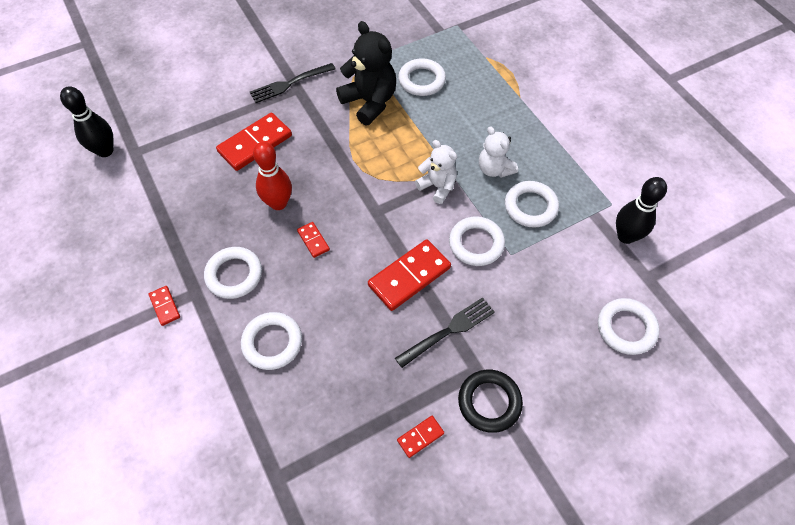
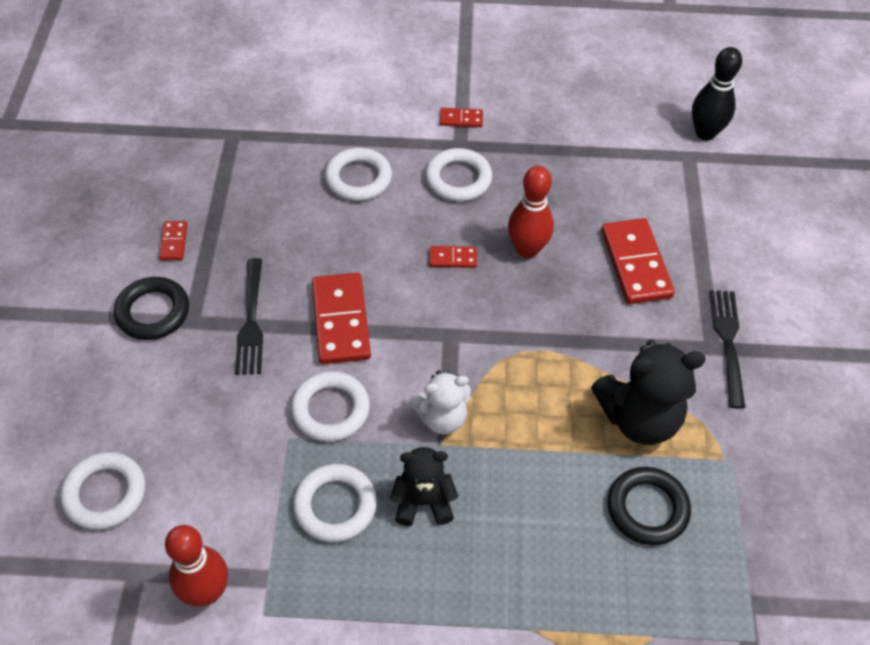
camera: 120 degrees right, 5 degrees down
(422, 80) = (647, 508): white ring -> black ring
(494, 169) = (423, 502): white teddy bear -> black teddy bear
(626, 236) = (206, 592): black bowling pin -> red bowling pin

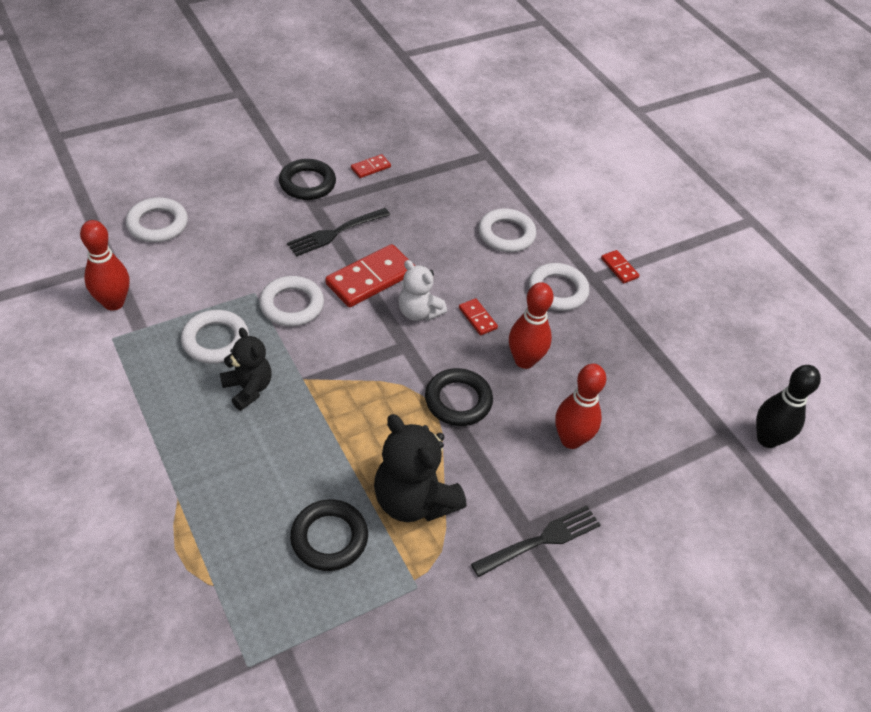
camera: 55 degrees right, 5 degrees down
(442, 418) = (327, 370): white teddy bear -> white teddy bear (418, 312)
(544, 325) = (458, 400): none -> black ring
(635, 264) = (571, 440): red domino -> red bowling pin

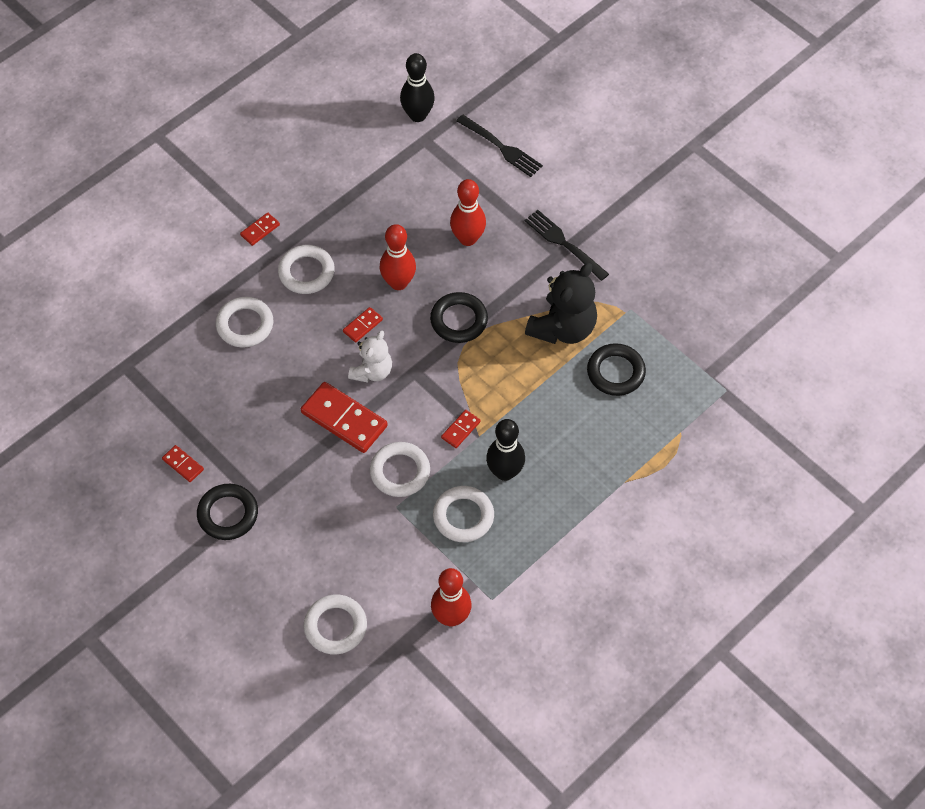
camera: 100 degrees left, 10 degrees up
(248, 388) = (505, 472): black teddy bear -> black bowling pin
(317, 365) = (461, 430): none -> red domino
(336, 233) = (292, 466): black fork -> black fork (501, 147)

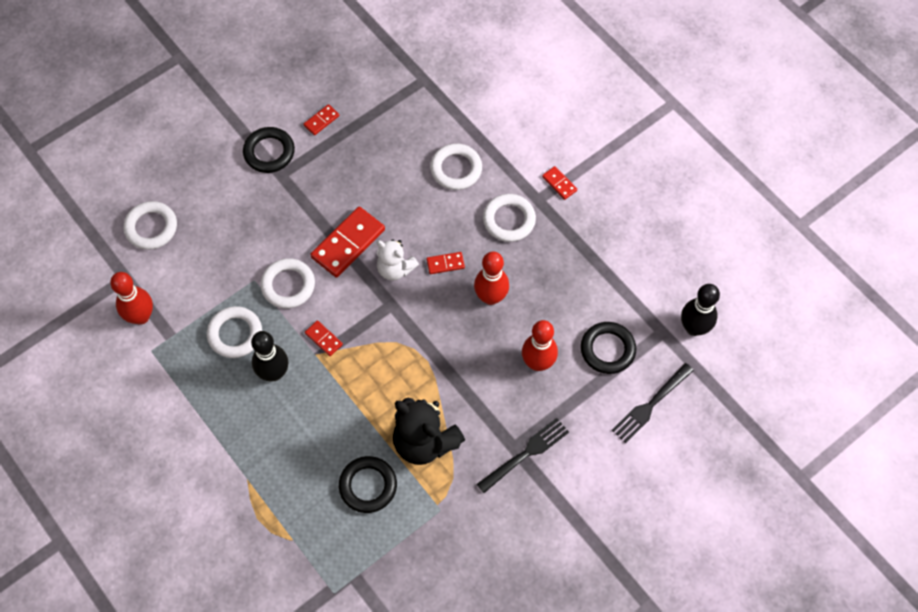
camera: 95 degrees right, 5 degrees up
(363, 326) = (445, 264): red domino -> red domino turned 60 degrees counterclockwise
(459, 320) = (443, 347): black ring -> black ring (607, 349)

